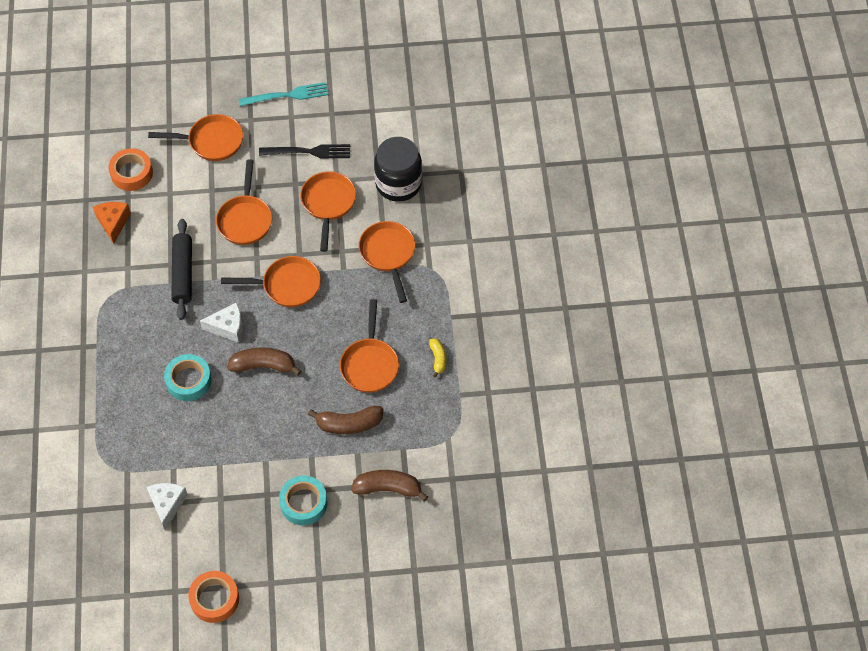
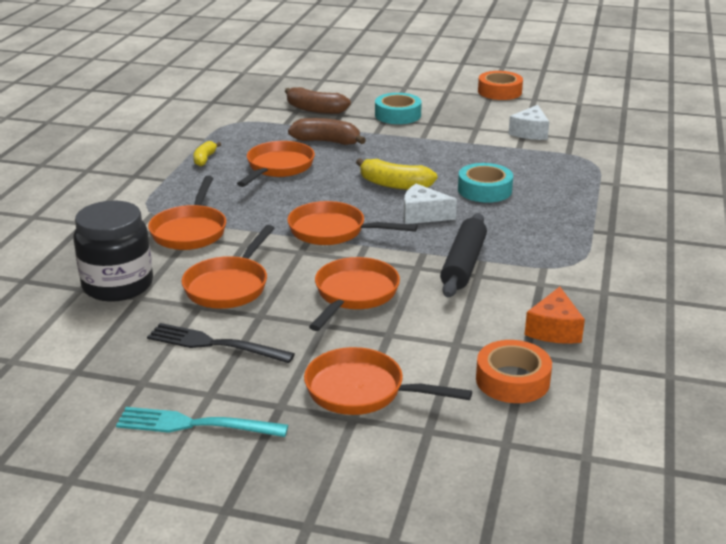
camera: 160 degrees left, 30 degrees down
(264, 366) = (394, 185): brown banana -> yellow banana

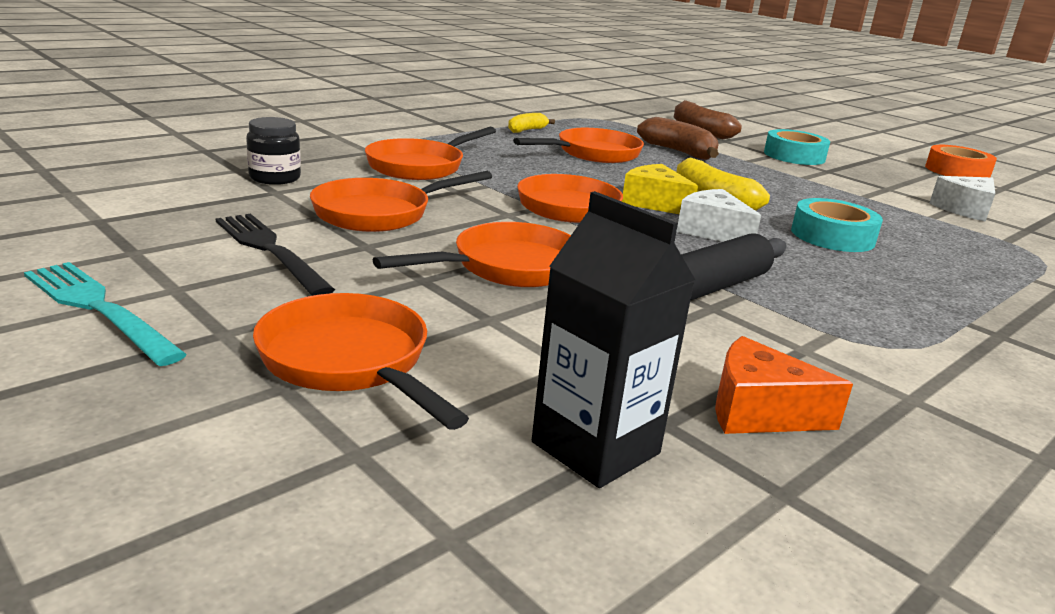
camera: 30 degrees right, 5 degrees down
(118, 285) = (275, 178): black jar -> black jar, size x0.56
(367, 203) = (654, 203): none -> yellow cheese
(512, 380) = (595, 448): orange tape -> black carton
(554, 330) = (758, 412): orange cheese -> orange cheese turned 60 degrees clockwise

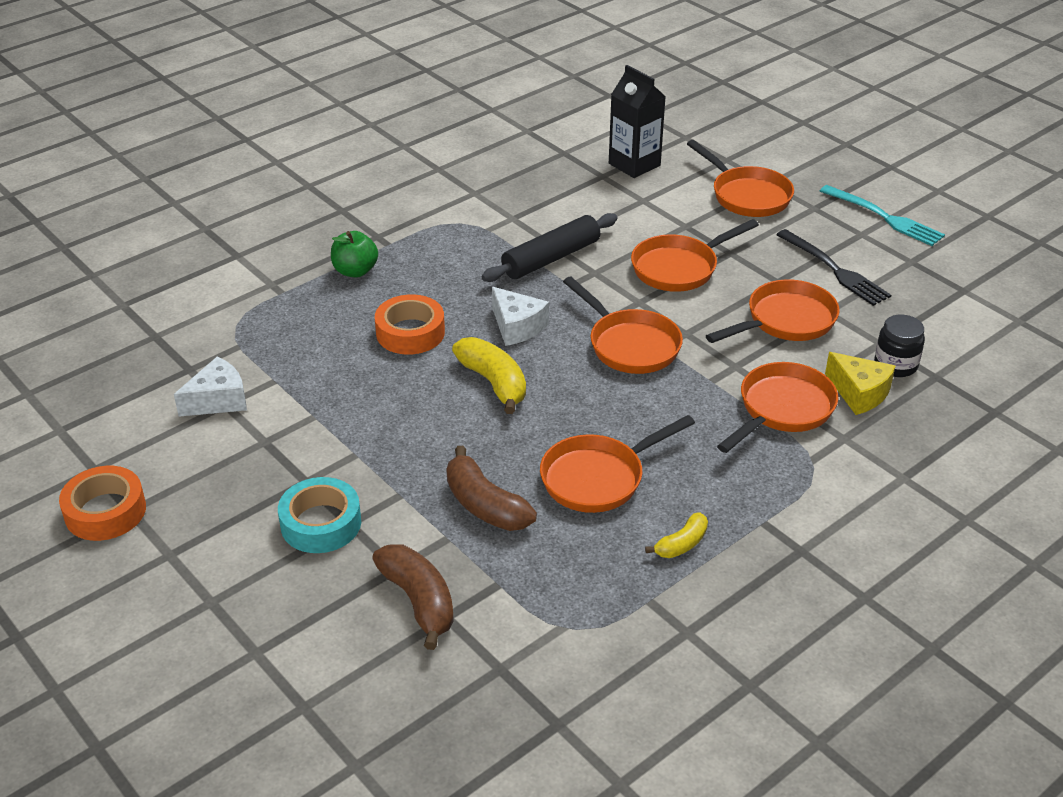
camera: 175 degrees left, 15 degrees up
(654, 203) = (554, 367): yellow cheese -> yellow cheese (859, 393)
(758, 412) = (557, 182): orange cheese -> none
(832, 236) = (410, 332): turquoise tape -> orange tape
(972, 294) = (355, 271): none -> green apple

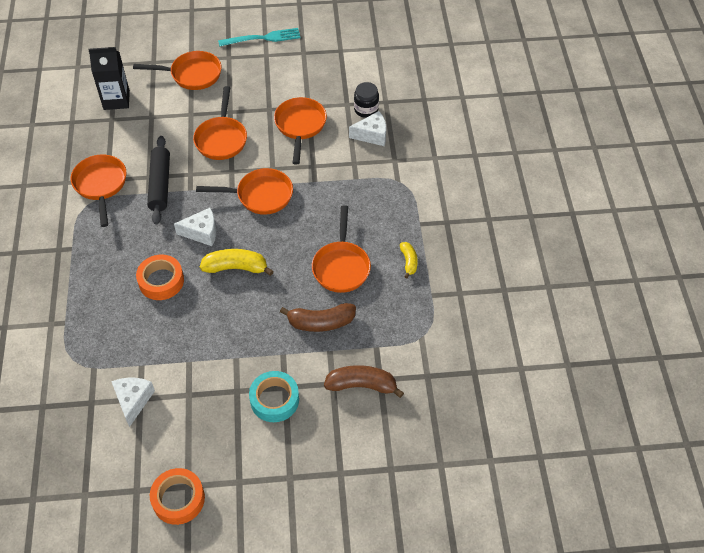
camera: 55 degrees left, 15 degrees up
(355, 271) = (81, 277): green apple -> none
(782, 409) = (358, 169): orange pan -> orange pan (101, 185)
(835, 270) = (282, 83): black fork -> none
(859, 393) = (372, 135): yellow cheese -> white cheese

